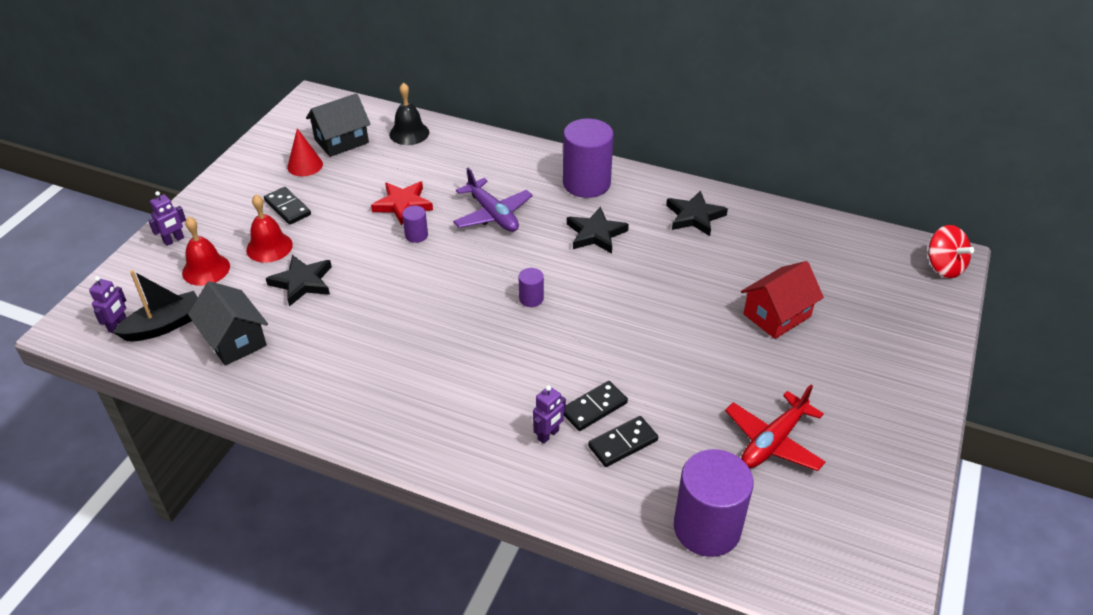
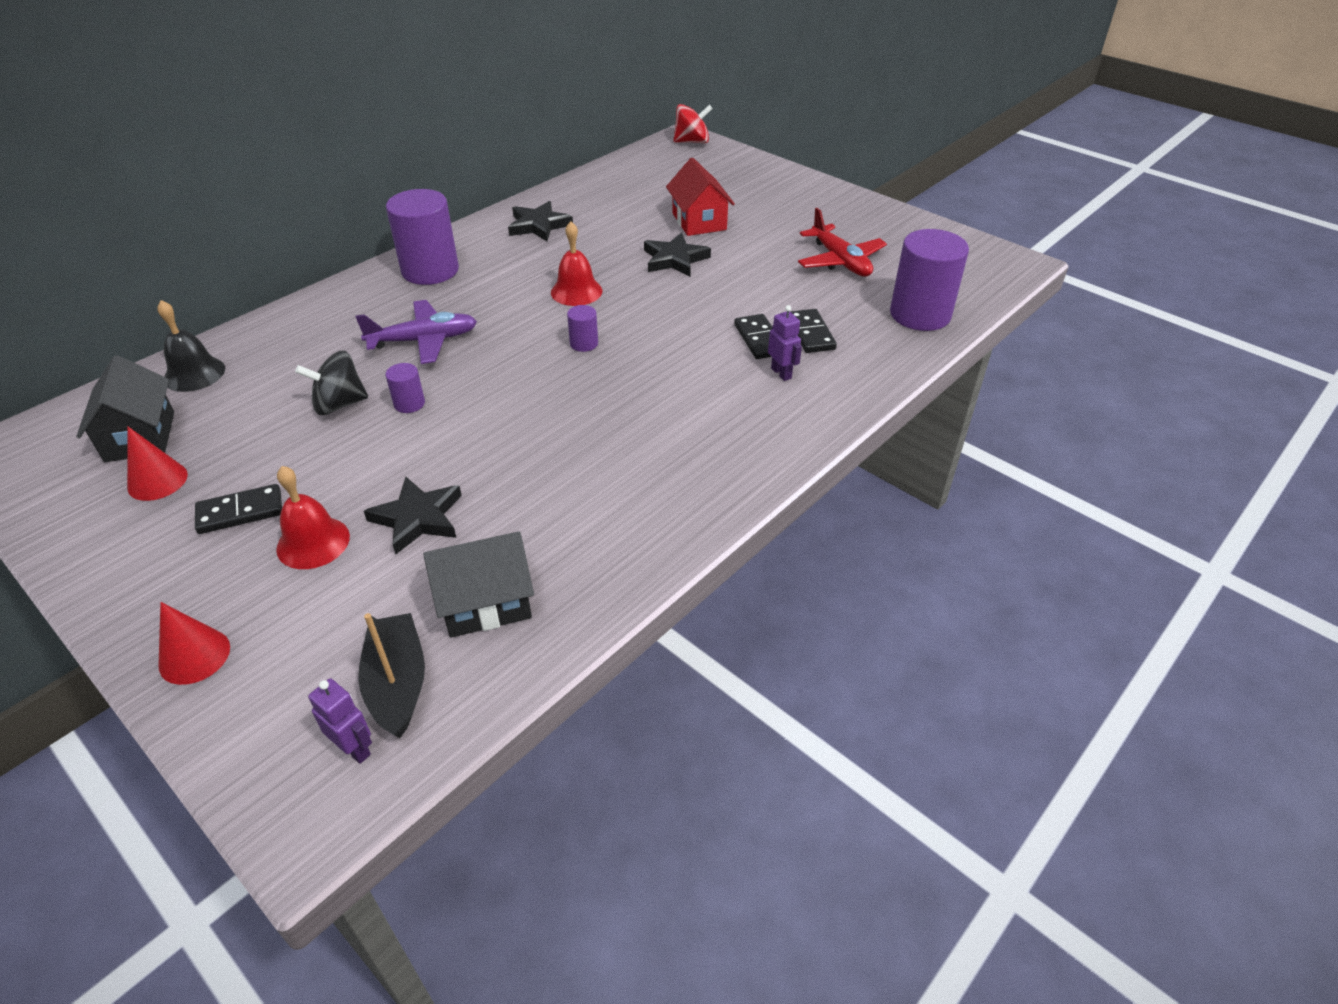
camera: 70 degrees left, 0 degrees up
(174, 240) = (194, 656): purple robot -> red cone
(206, 269) = (304, 620): red bell -> red bell (576, 291)
(403, 204) = (339, 404): red star -> black spinning top
(595, 234) = (516, 283): black star -> black star (675, 259)

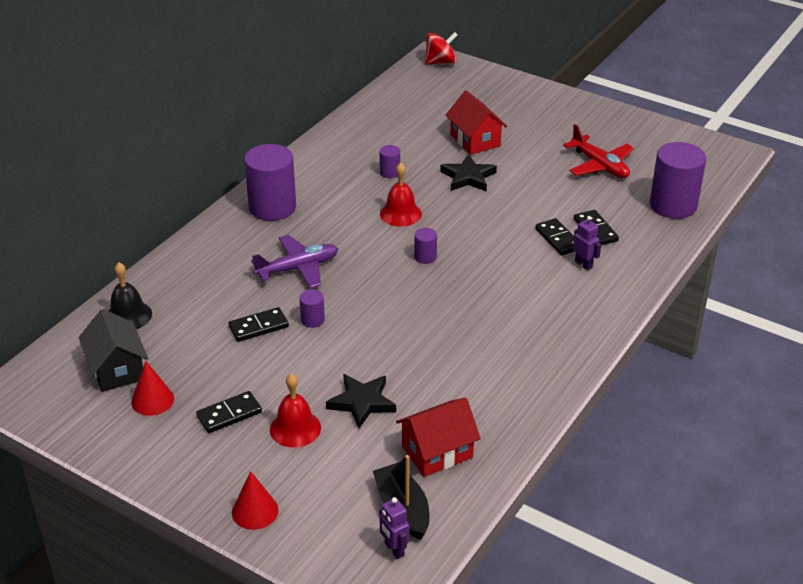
camera: 10 degrees left, 5 degrees down
(339, 404) = (258, 327): black spinning top -> black domino
(354, 748) = (394, 549): purple robot -> purple robot turned 150 degrees counterclockwise
(485, 603) = (437, 452): black house -> red house
(539, 225) = (343, 157): black star -> none
(584, 246) = (390, 172): none -> purple cylinder

